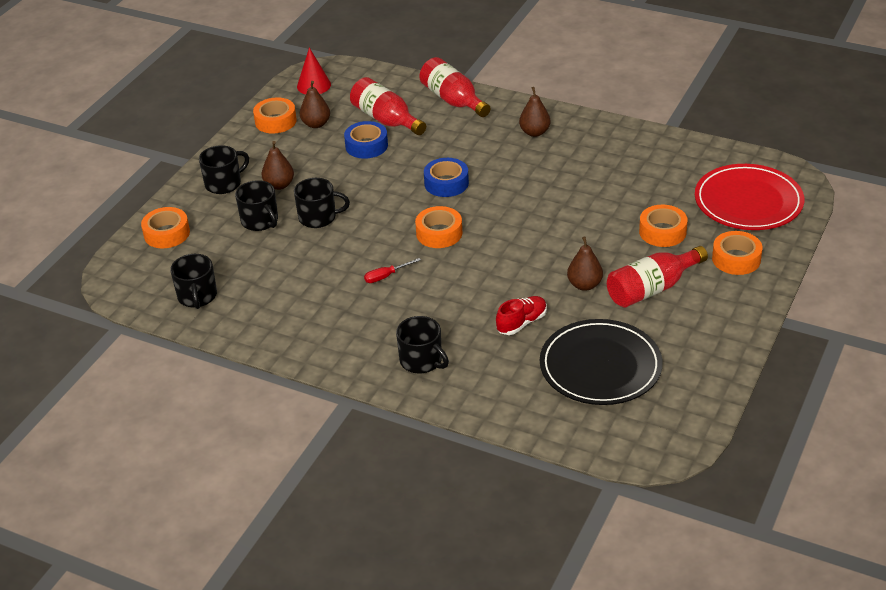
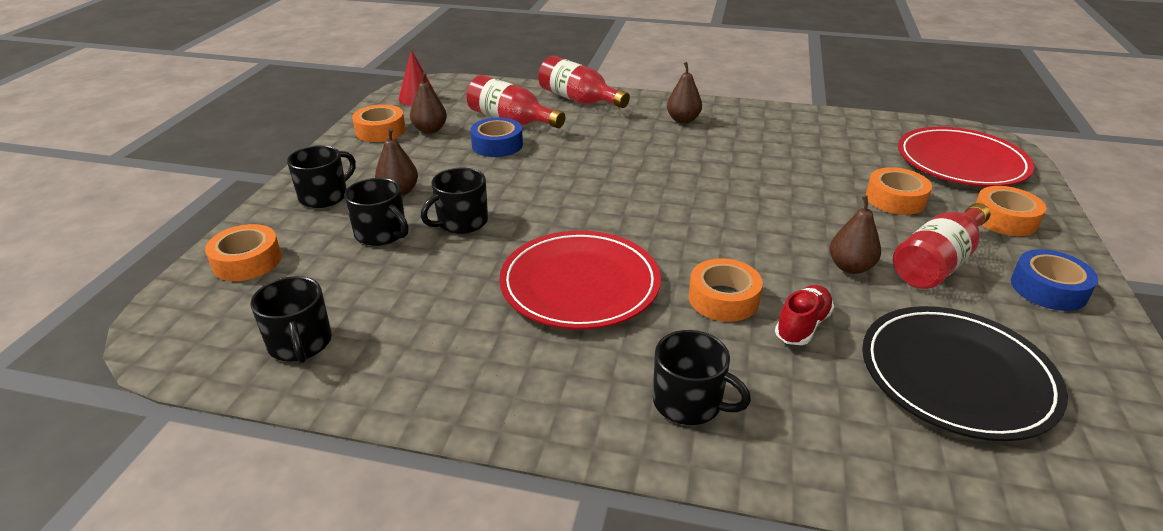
camera: 15 degrees left, 5 degrees down
(318, 217) = (461, 222): black mug -> black mug turned 150 degrees clockwise
(386, 276) = (580, 284): red screwdriver -> red plate
(439, 233) = (627, 225): orange tape -> orange tape (723, 299)
(446, 183) = (609, 173): blue tape -> blue tape (1048, 289)

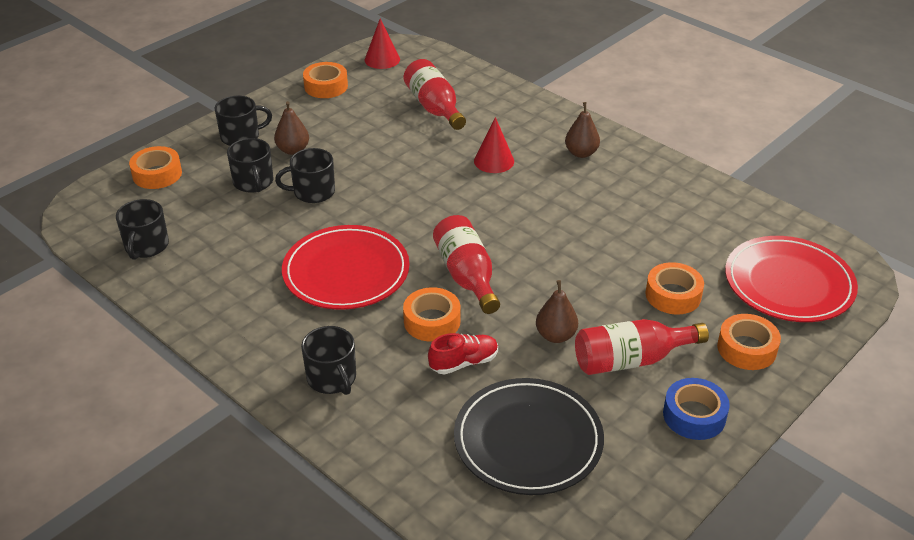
camera: 30 degrees right, 5 degrees up
(430, 130) = (363, 97): brown pear -> none
(497, 145) = (401, 129): blue tape -> none
(578, 100) = (512, 102): red bottle -> red bottle (467, 276)
(615, 145) = (494, 161): none -> red cone

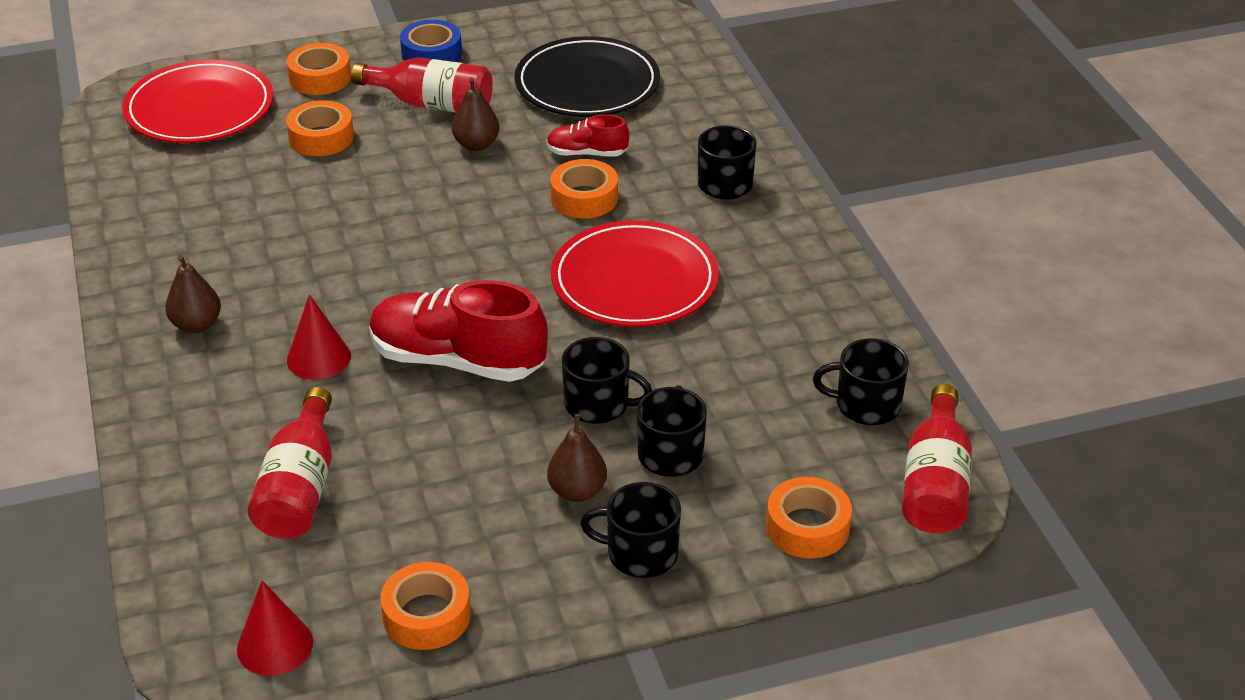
camera: 150 degrees left, 0 degrees up
(146, 246) = (866, 405): black mug -> black mug turned 120 degrees counterclockwise
(415, 186) = (457, 360): none -> red shoe
(467, 276) = (505, 228): red bottle -> red bottle (935, 483)

